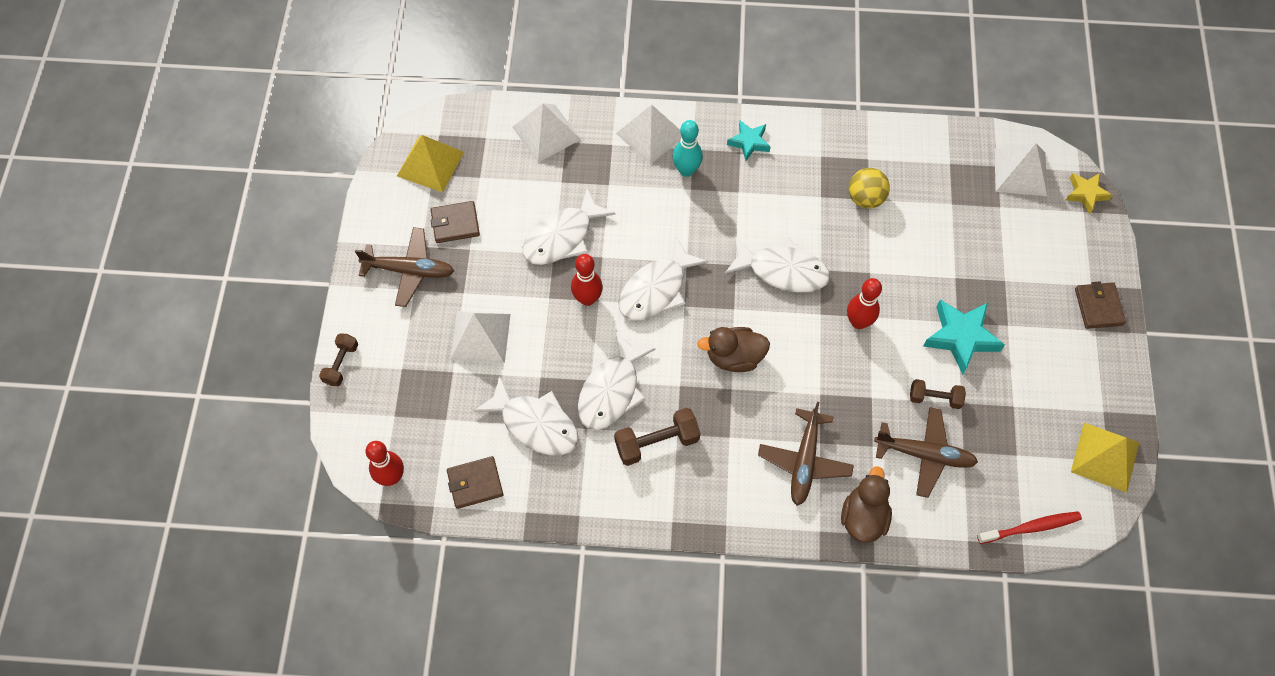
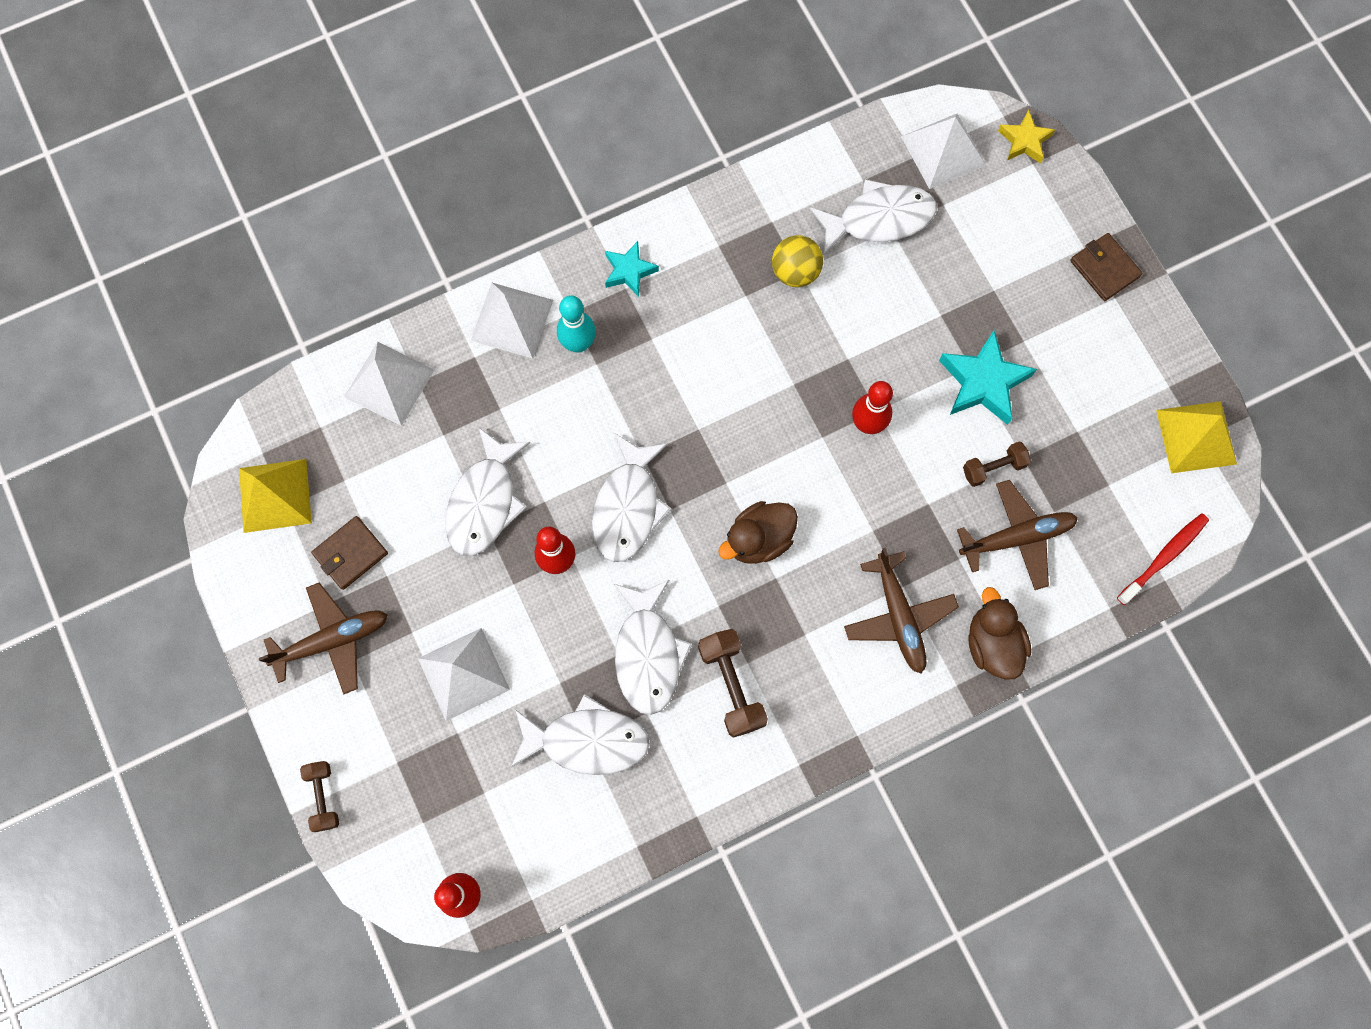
camera: 30 degrees left, 10 degrees up
(475, 483) = (562, 847): brown wallet -> none
(657, 443) = (731, 685): brown dumbbell -> brown dumbbell turned 60 degrees counterclockwise
(782, 270) = (753, 408): white fish -> white fish (879, 219)

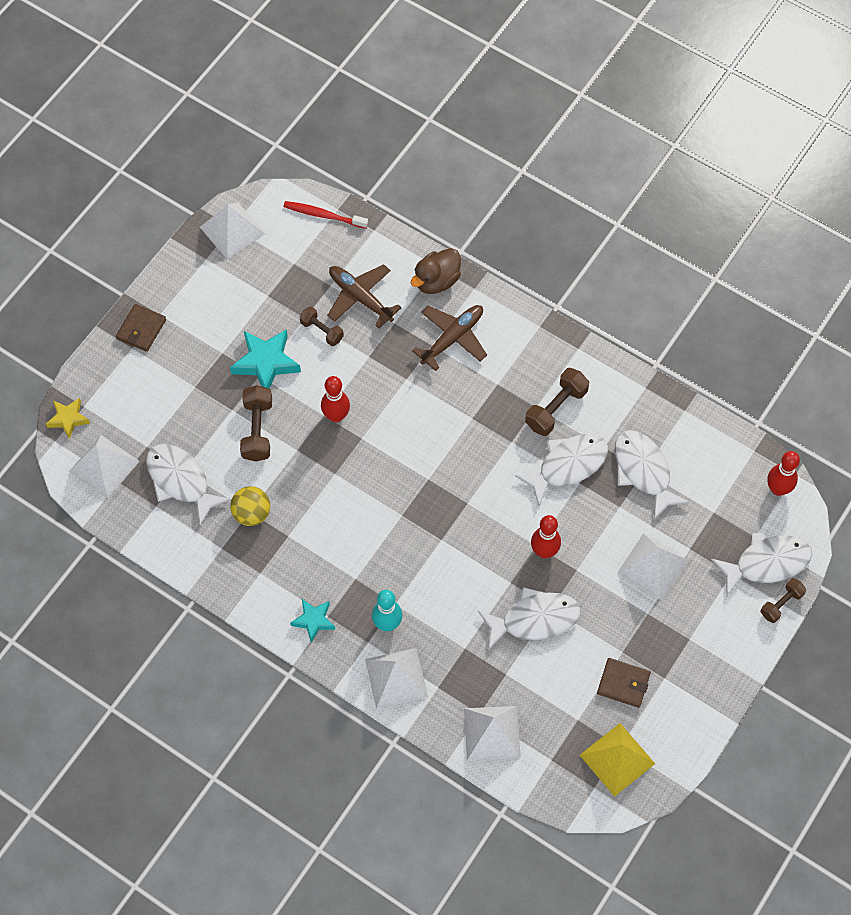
camera: 120 degrees left, 10 degrees down
(332, 640) = (685, 659): brown plane -> none
(628, 507) = (481, 529): white fish -> white fish (766, 563)
(758, 539) = (454, 440): brown duck -> none
(898, 329) = (257, 430): none -> brown dumbbell
(1196, 437) = (232, 230): yellow pyramid -> white pyramid

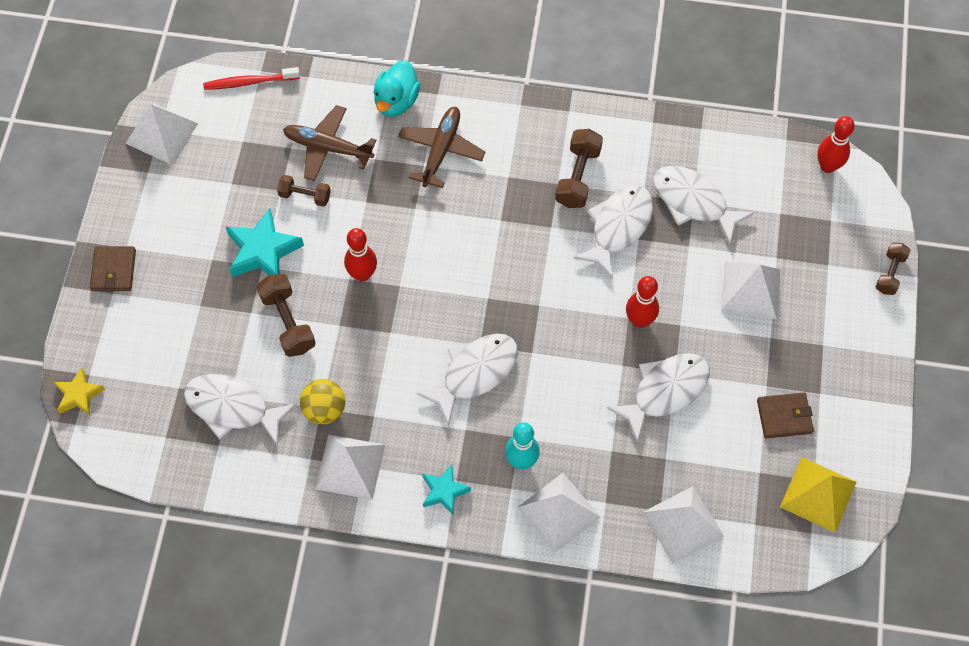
camera: 25 degrees left, 0 degrees up
(104, 466) = (142, 427): white pyramid -> white pyramid (350, 466)
(436, 281) = (396, 101): brown duck -> turquoise duck
(766, 563) = (855, 240): white fish -> white fish (475, 373)

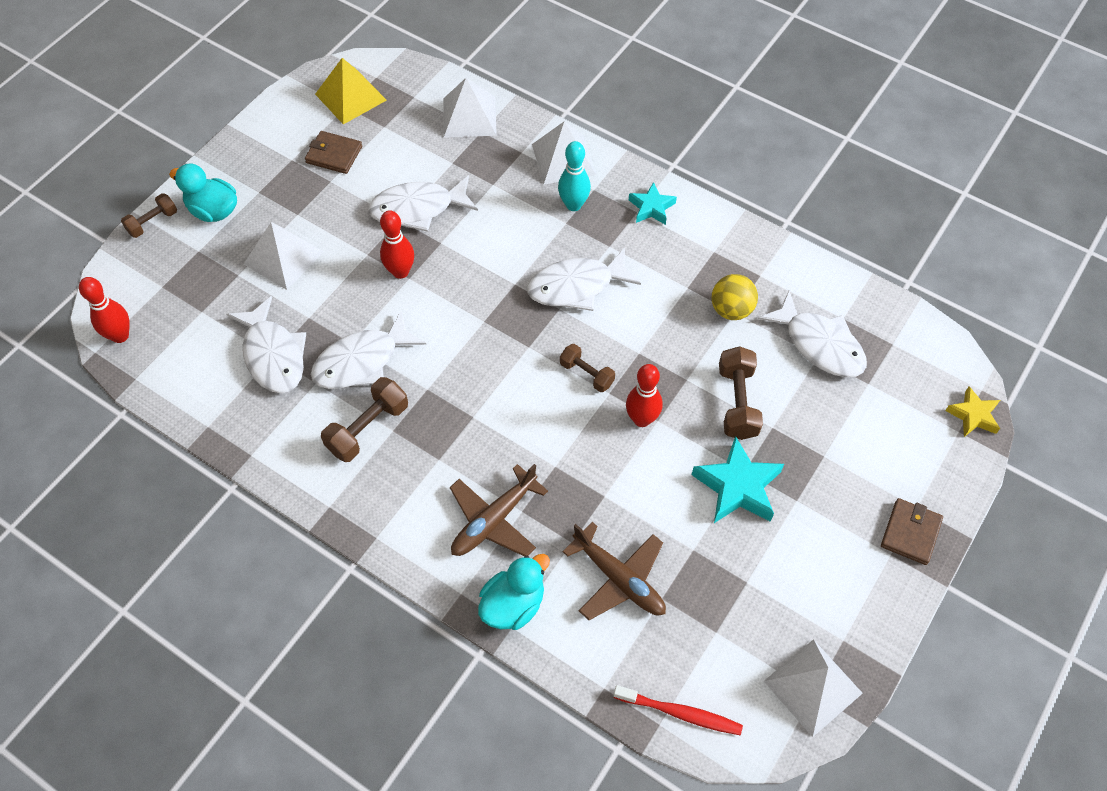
camera: 155 degrees left, 5 degrees down
(305, 196) = (668, 530): brown dumbbell -> brown dumbbell (586, 374)
(350, 466) = (726, 256): white pyramid -> none
(847, 308) = (213, 210): none -> turquoise duck

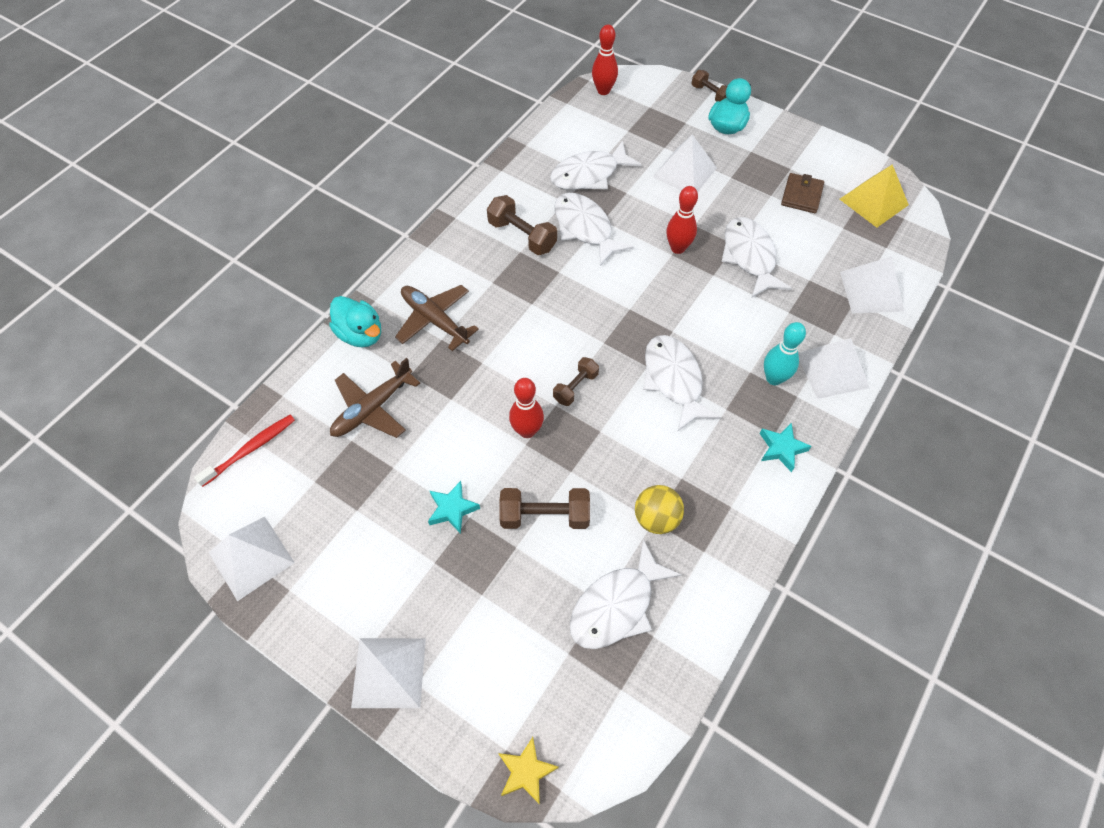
camera: 90 degrees right, 0 degrees up
(680, 713) = (250, 449): red toothbrush -> red toothbrush turned 150 degrees counterclockwise
(737, 487) = (452, 509): turquoise star -> turquoise star, size x0.61
(910, 533) = (389, 672): brown wallet -> white pyramid

